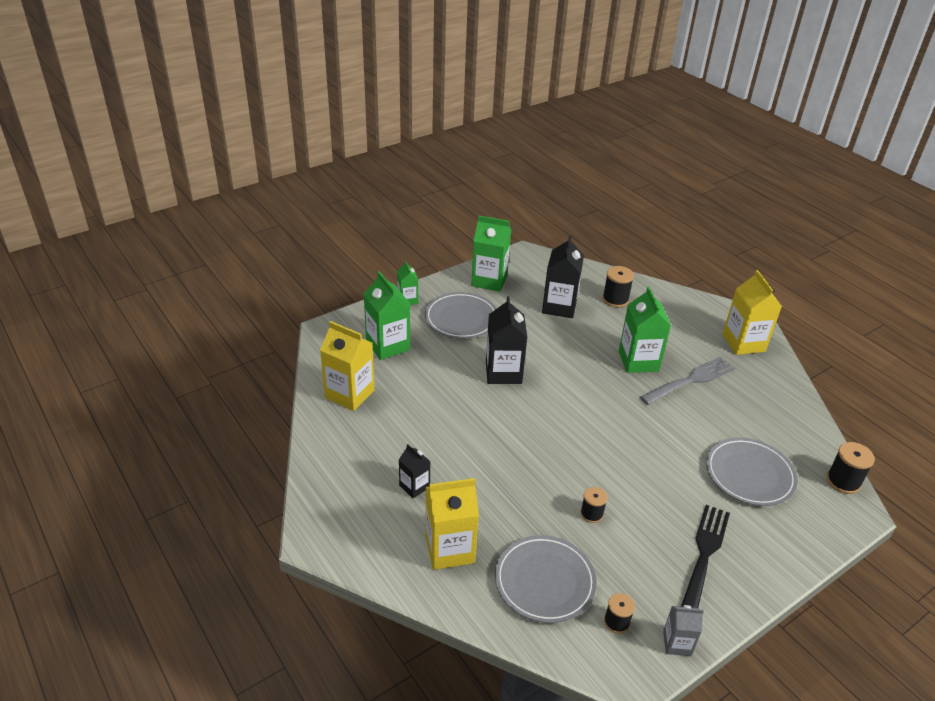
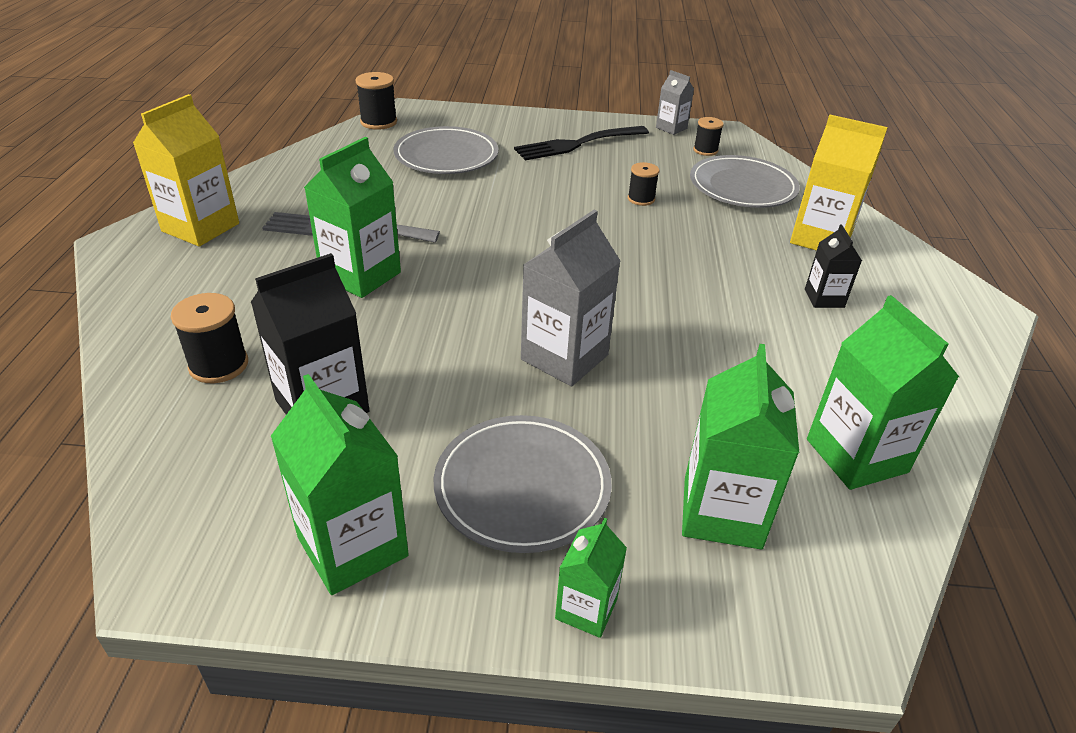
camera: 140 degrees left, 0 degrees up
(349, 394) = (856, 456): yellow carton -> green carton
(503, 372) = (564, 357): black carton -> grey carton

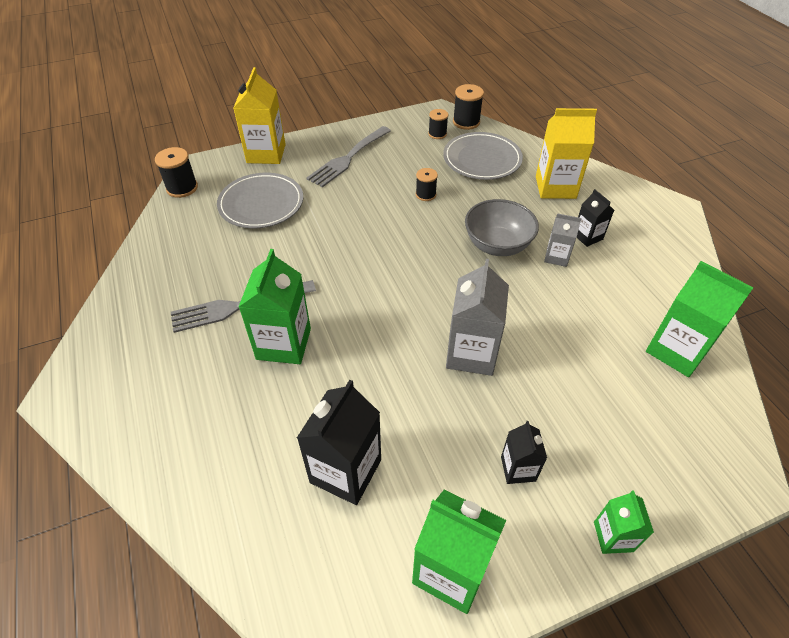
camera: 25 degrees left, 10 degrees up
(200, 227) = (119, 351): yellow carton -> yellow carton (266, 153)
(219, 365) = (242, 472): black spool -> black spool (466, 122)
(522, 487) = (518, 469): grey plate -> black carton
(577, 144) = (348, 158): black fork -> grey fork
(671, 128) = (401, 120): grey carton -> grey carton (556, 257)
(690, 269) = (497, 245): none -> grey bowl
(722, 512) = (636, 428): green carton -> none

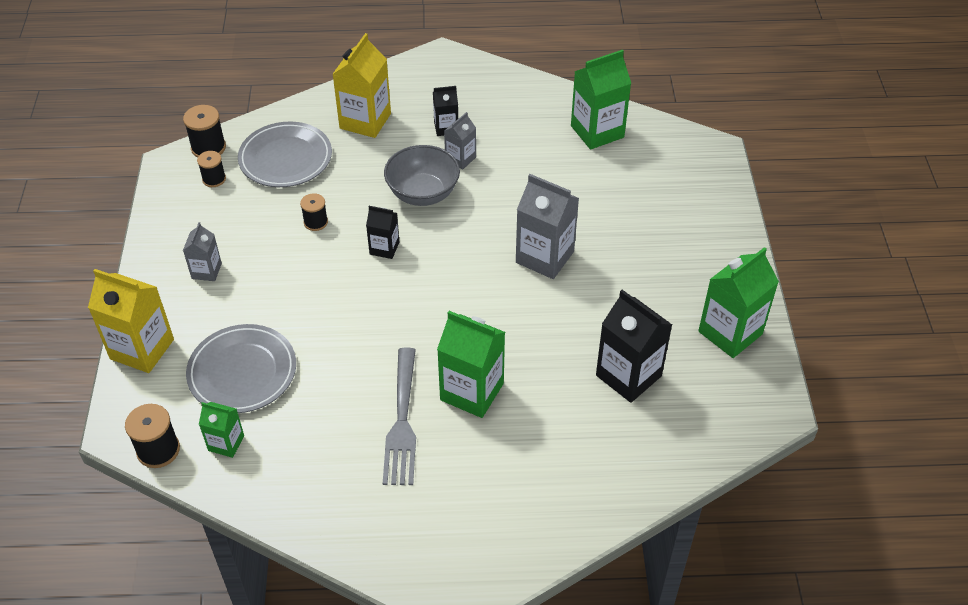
camera: 70 degrees left, 0 degrees up
(348, 158) = (206, 271): grey fork -> grey carton
(518, 469) = (664, 267): black carton -> black carton (384, 248)
(613, 536) = (733, 236): green carton -> green carton (226, 443)

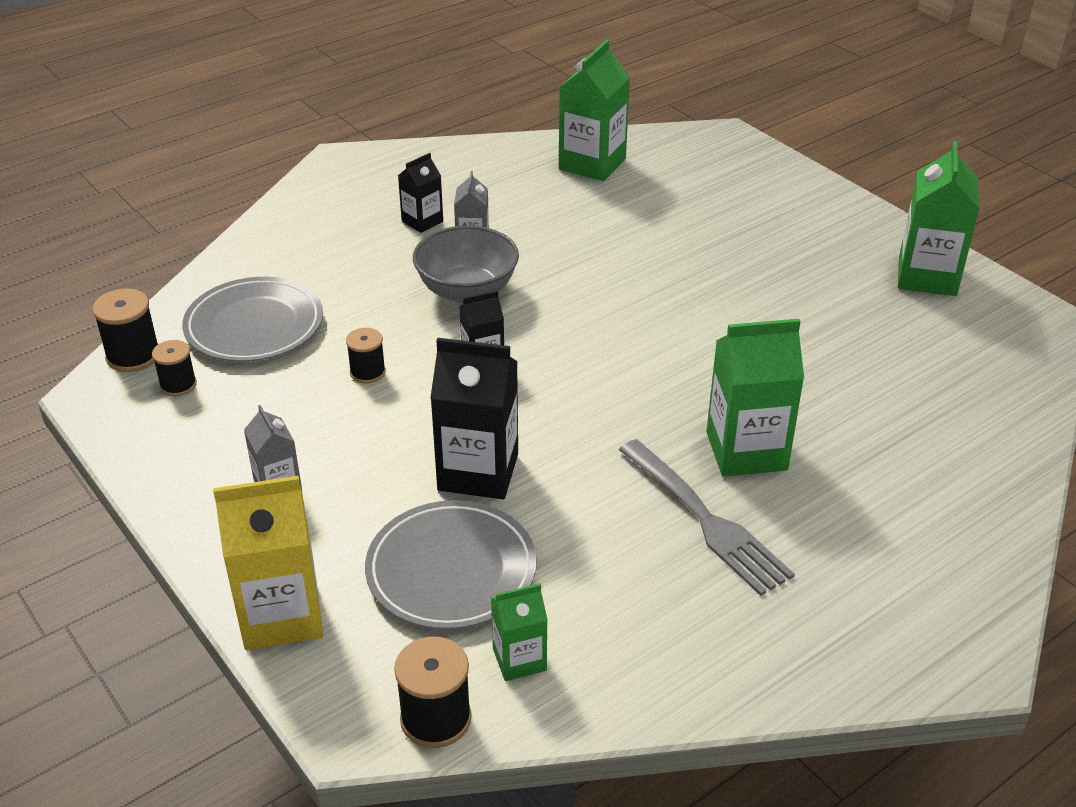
camera: 35 degrees left, 10 degrees down
(365, 121) = (316, 251): yellow carton -> none
(544, 257) = (671, 292): grey carton -> none
(628, 376) = (882, 357): black carton -> black carton (478, 472)

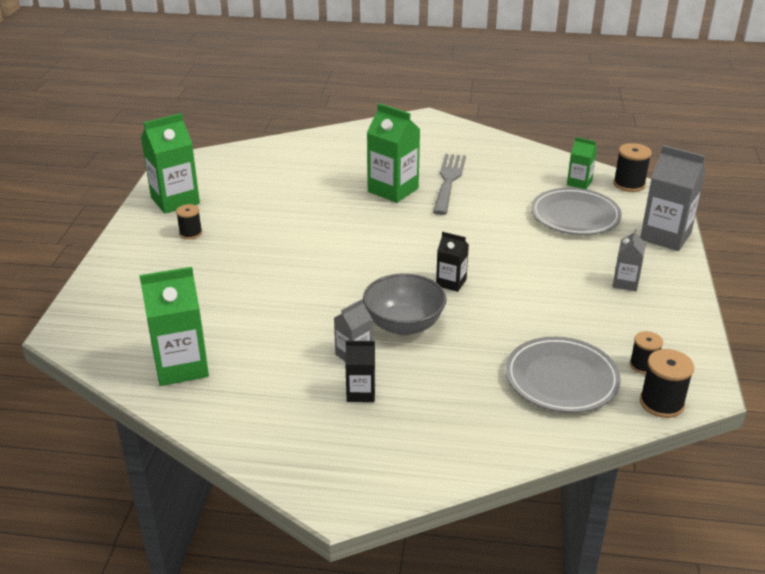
camera: 135 degrees left, 5 degrees down
(281, 615) = (665, 236): yellow carton -> grey carton
(367, 372) = (521, 311): black spool -> black spool (190, 233)
(478, 472) = (519, 240): black carton -> none

